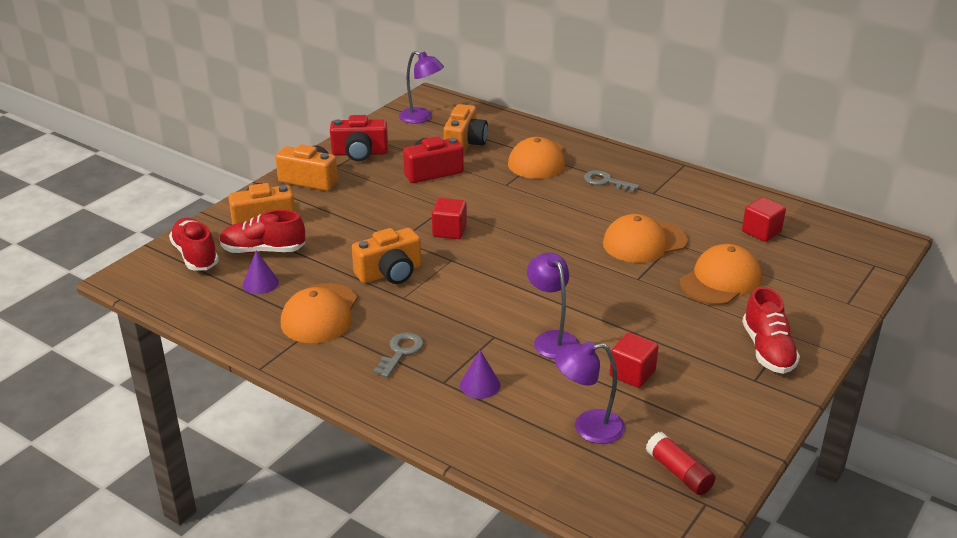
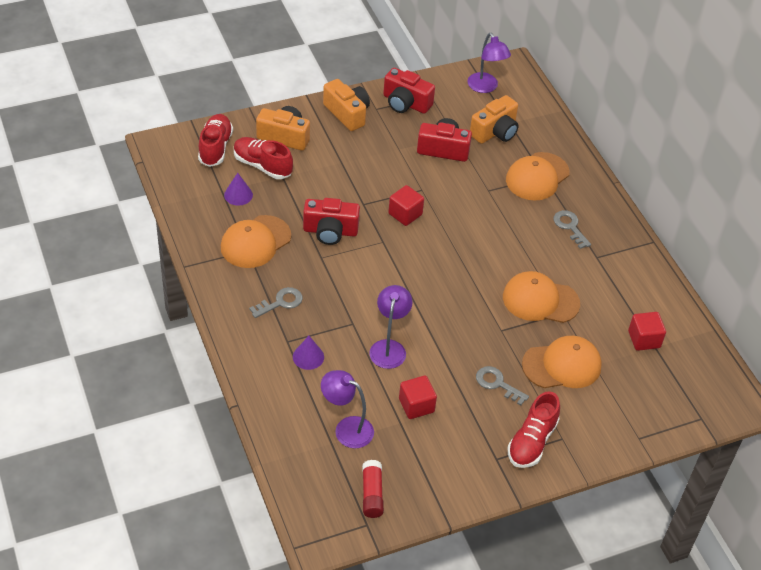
camera: 30 degrees right, 15 degrees up
(390, 273) = (330, 231): orange camera -> red camera
(683, 320) = (497, 384): none -> grey key

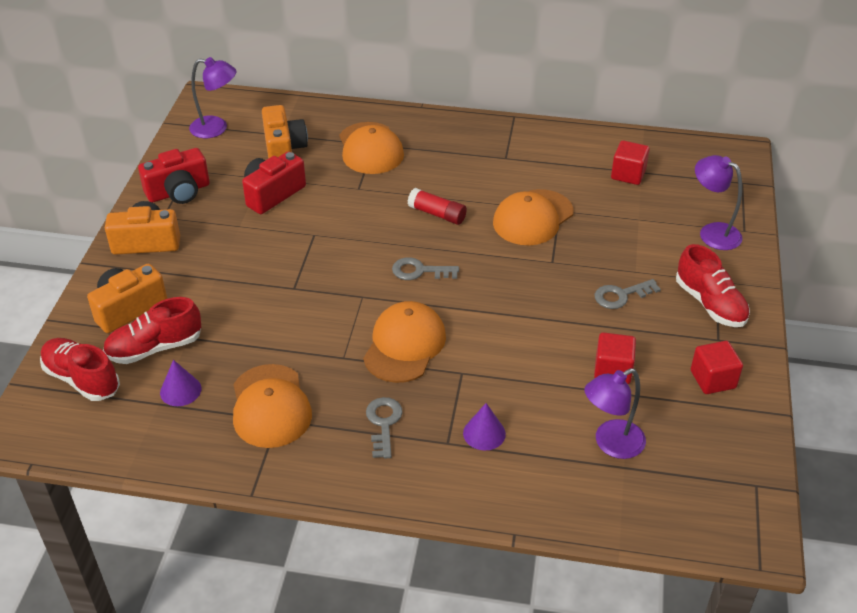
camera: 55 degrees left, 5 degrees down
(330, 231) = (310, 332): red camera -> none
(372, 494) = (716, 462): red glue stick -> red glue stick (437, 214)
(389, 347) = (517, 357): purple lamp -> purple lamp (712, 232)
(405, 214) = (338, 262): red cube -> red cube (713, 379)
(562, 365) = (625, 240): orange cap -> orange cap (404, 345)
(570, 227) = (453, 157): grey key -> grey key (419, 271)

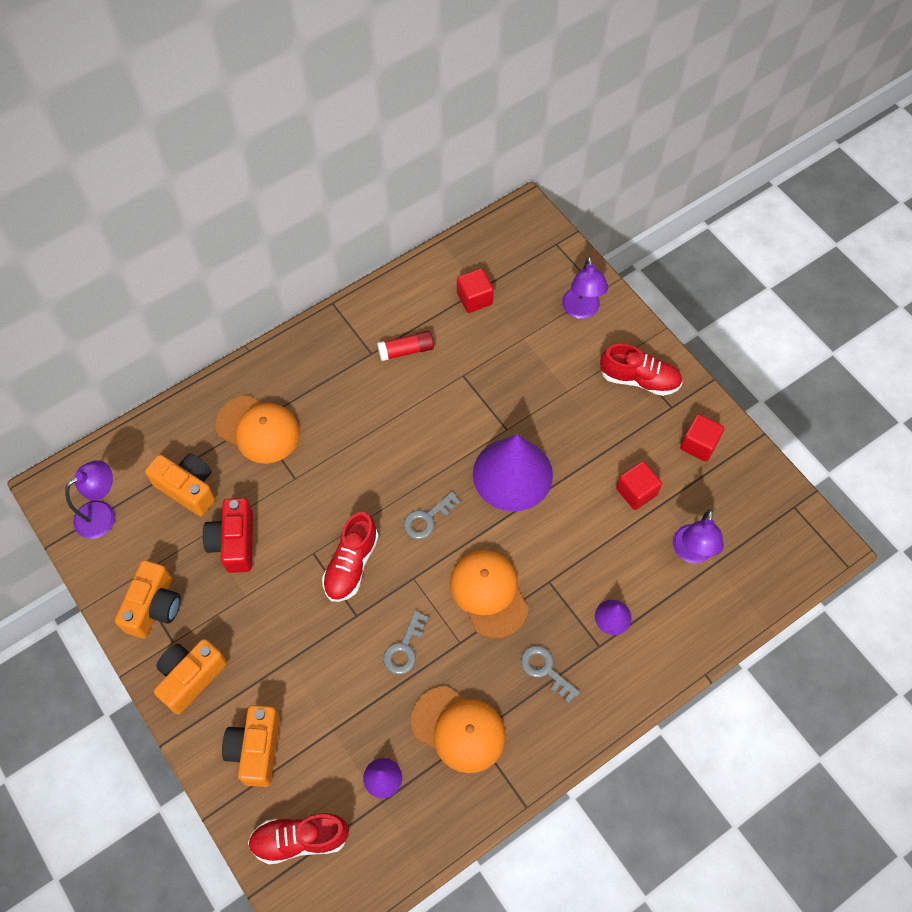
camera: 45 degrees left, 20 degrees up
(155, 348) = (320, 762): red shoe -> red shoe (351, 564)
(178, 192) = (154, 606): red camera -> orange camera
(437, 214) = (381, 453): red glue stick -> red glue stick (406, 350)
(520, 290) = (512, 474): none -> purple cone
(533, 218) = (452, 398): orange cap -> none
(621, 295) = (580, 421): grey key -> grey key (404, 648)
(712, 232) = (581, 310): purple lamp -> purple lamp turned 90 degrees counterclockwise

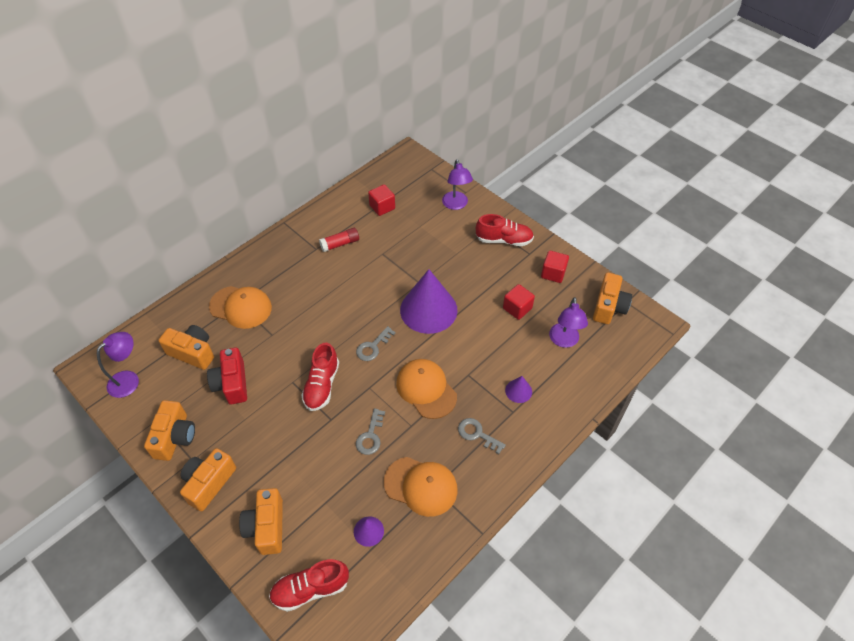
camera: 10 degrees left, 10 degrees down
(766, 510) = (608, 307): none -> orange camera

